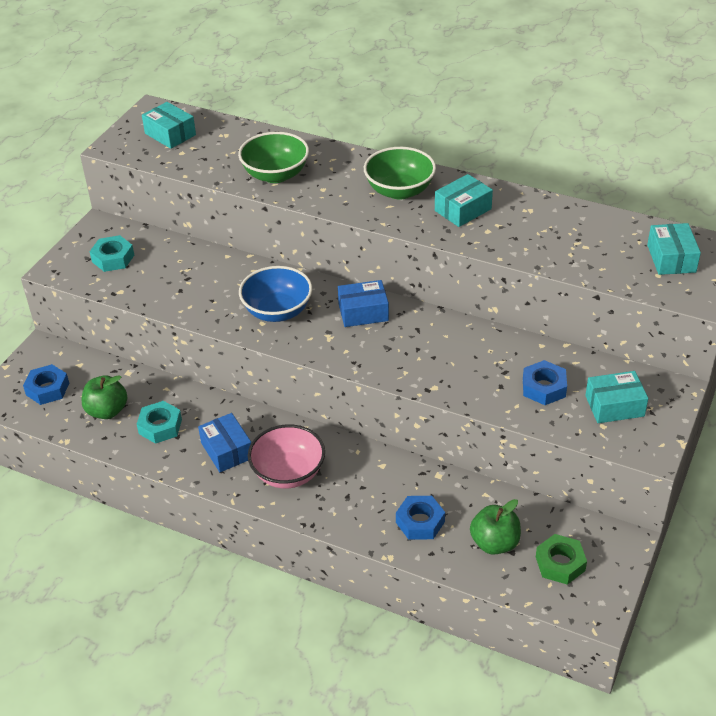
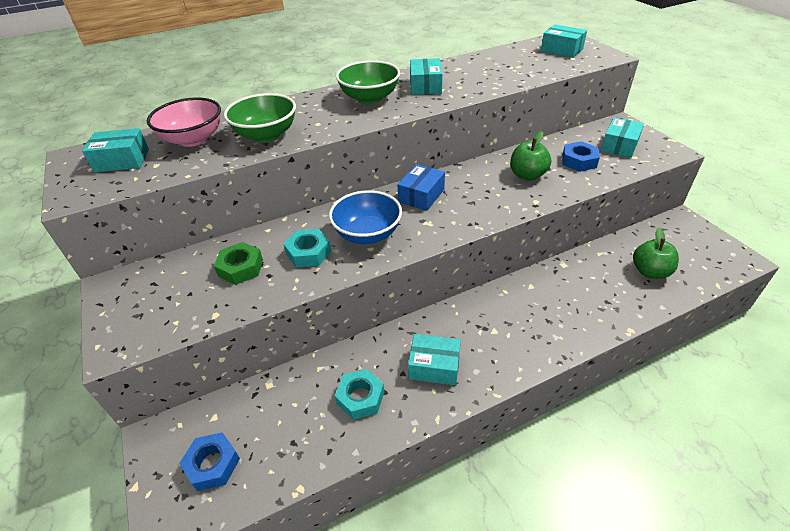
camera: 50 degrees left, 0 degrees up
(107, 411) = (298, 428): green apple -> green apple (527, 175)
(113, 258) = (166, 297): turquoise nut -> turquoise nut (308, 253)
(227, 450) = (434, 366): blue box -> turquoise box
(288, 473) = (494, 341): pink bowl -> pink bowl (193, 139)
(420, 522) = (604, 296): blue nut -> none
(560, 563) = (687, 253): green nut -> green nut (240, 268)

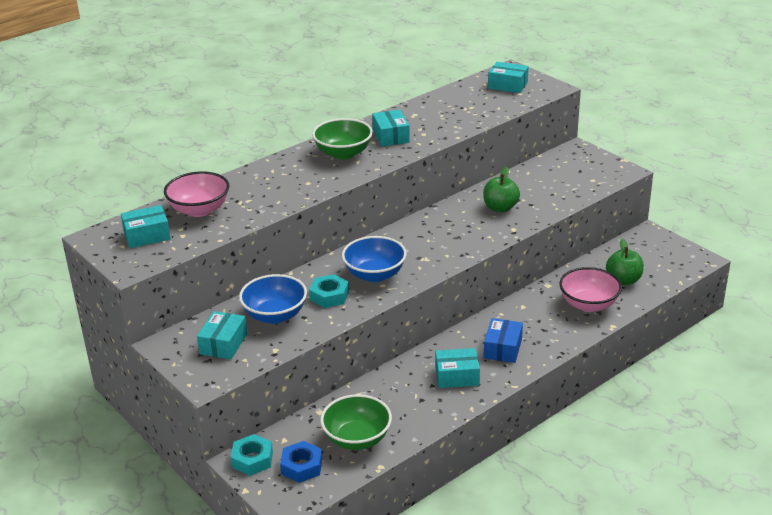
camera: 15 degrees left, 10 degrees down
(240, 268) = (275, 315): green nut -> blue bowl
(266, 135) = (266, 198): green bowl -> green bowl (357, 439)
(360, 397) = (403, 406): turquoise nut -> turquoise nut (252, 459)
(421, 195) = (409, 237): blue box -> blue box (502, 348)
(579, 161) = (544, 189): blue nut -> none
(605, 296) = (588, 304): none -> pink bowl
(619, 146) = (578, 171): turquoise box -> turquoise box (223, 344)

